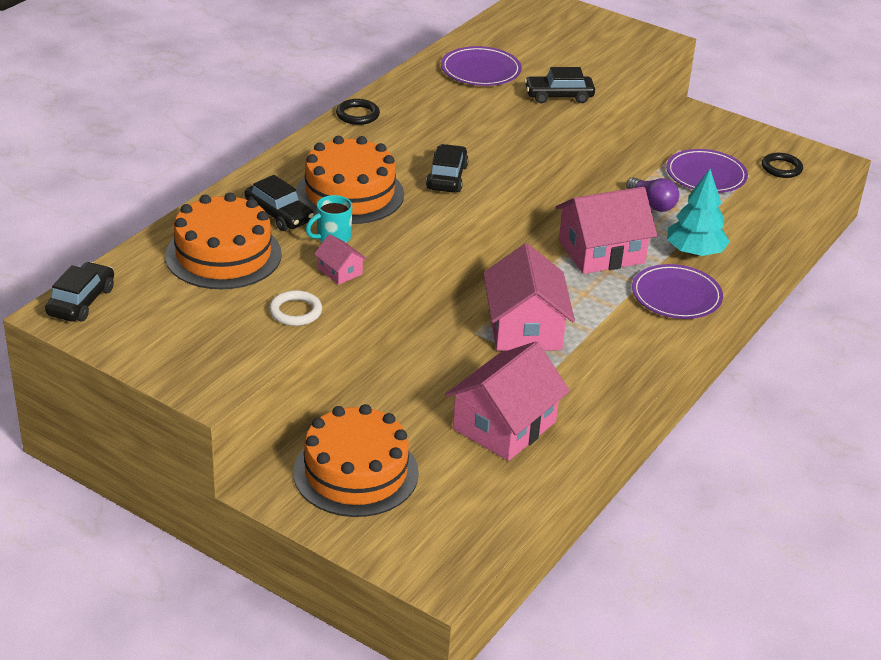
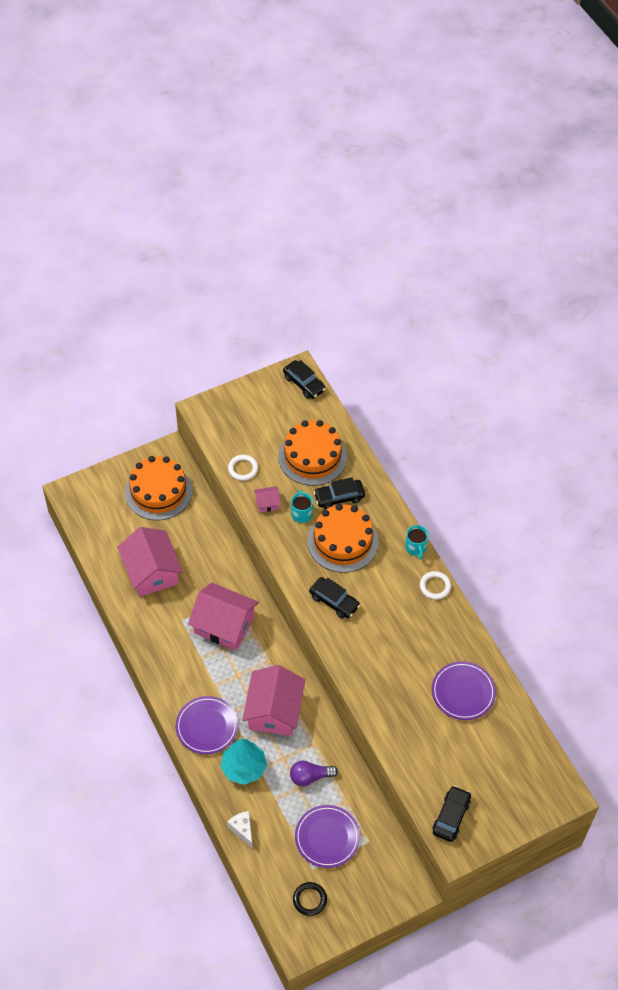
camera: 120 degrees right, 20 degrees up
(312, 139) = (416, 548): none -> turquoise mug
(357, 115) = (435, 586): black ring -> white ring
(558, 96) = (403, 724): black car -> black car (451, 817)
(764, 231) = (242, 829): none -> white cheese

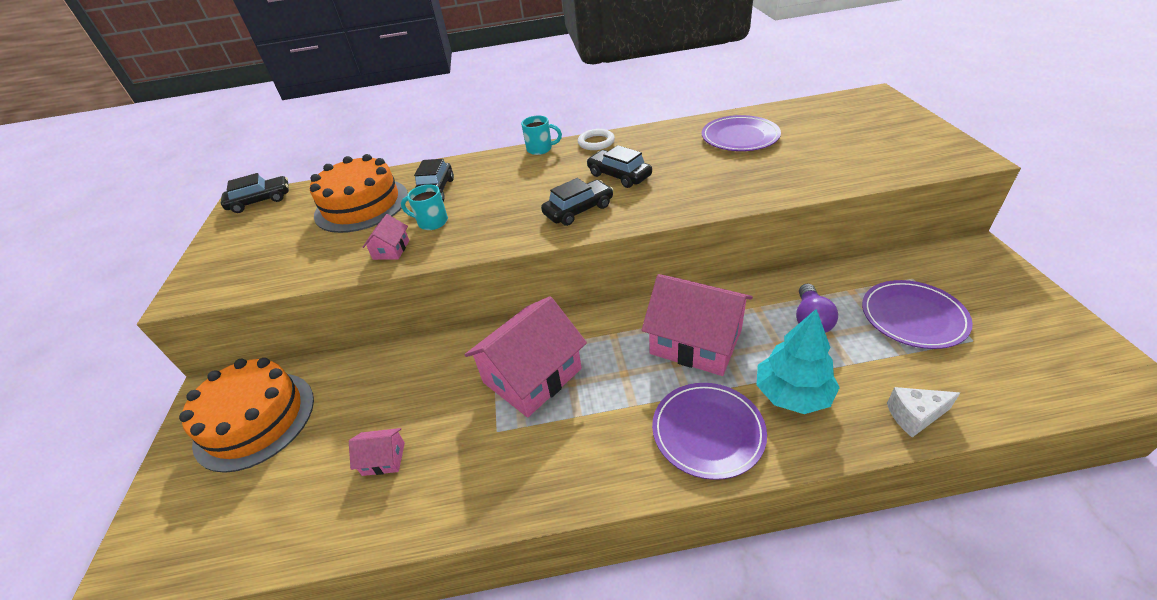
camera: 65 degrees left, 15 degrees down
(151, 572) = (383, 459): pink house -> pink house, size x0.44
(243, 469) = (318, 266): white ring -> none
(309, 899) = (1031, 351): black ring -> none
(342, 541) = (497, 195): orange cake -> none
(451, 817) = (917, 157): black car -> black car (619, 175)

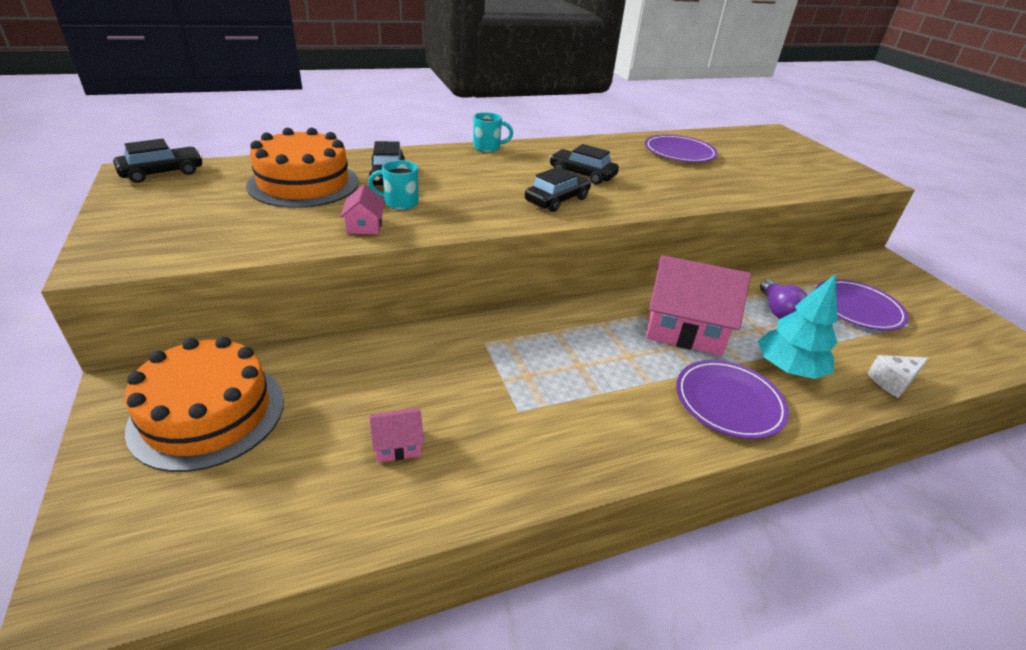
camera: 20 degrees left, 5 degrees down
(532, 375) = (535, 360): pink house -> none
(596, 142) = (543, 146): white ring -> none

